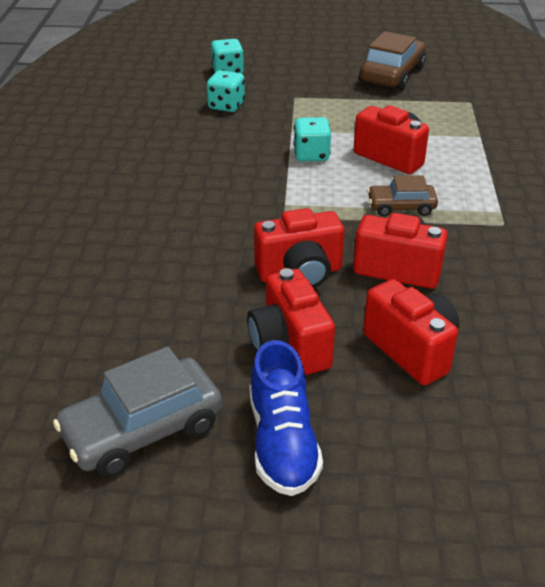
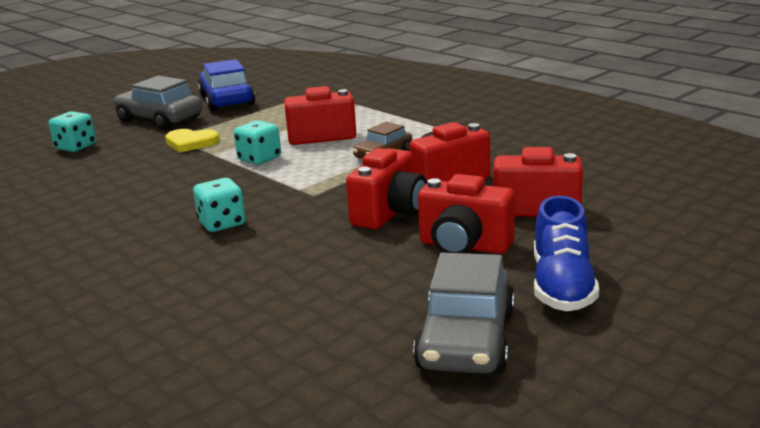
camera: 45 degrees left, 15 degrees down
(226, 106) = (121, 164): turquoise dice -> turquoise dice (222, 223)
(282, 442) = (562, 286): blue shoe -> blue shoe turned 60 degrees clockwise
(297, 109) = (191, 143): none -> yellow heart
(317, 71) = (159, 119): none -> grey car
(392, 74) = (227, 100): brown car -> blue car

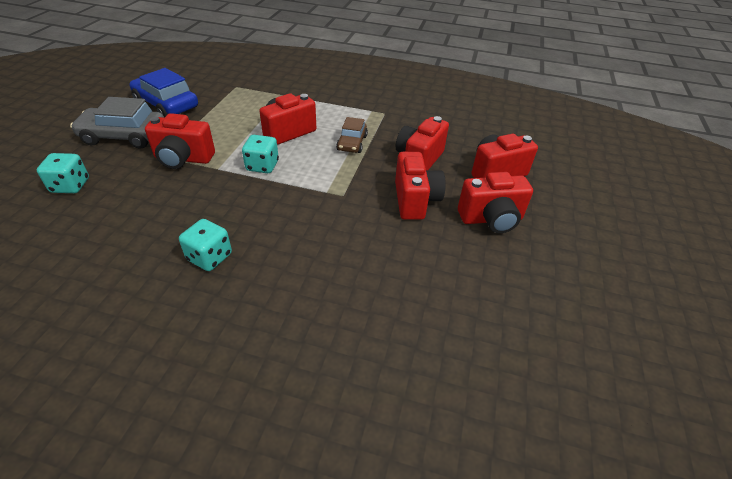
camera: 35 degrees left, 20 degrees up
(191, 143) = (183, 159): yellow heart -> red camera
(222, 223) = (304, 244): turquoise dice -> turquoise dice (209, 257)
(466, 339) = (577, 304): grey car -> none
(562, 286) = (577, 237): blue shoe -> none

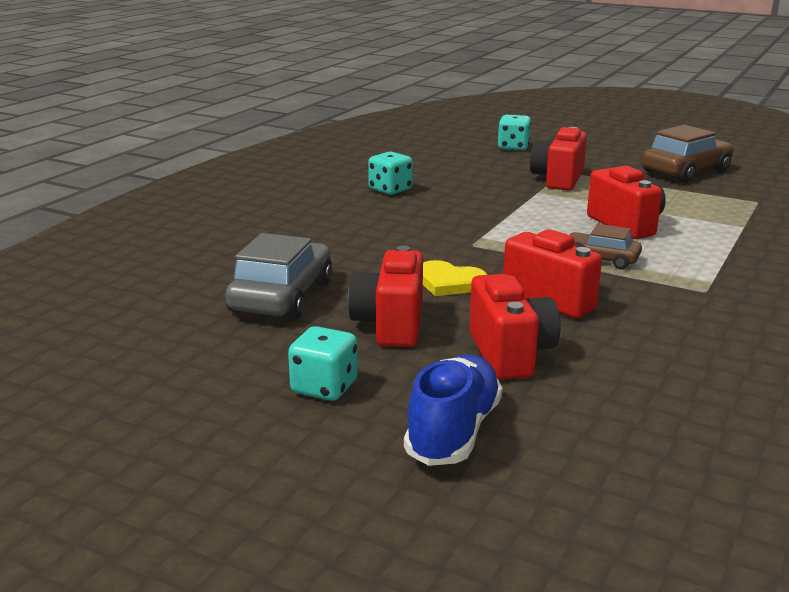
camera: 105 degrees right, 20 degrees down
(124, 136) = (605, 158): grey car -> grey car (281, 296)
(166, 105) = (685, 171): blue car -> brown car
(262, 166) = (541, 210): turquoise dice -> turquoise dice (324, 387)
(415, 200) = (449, 282): red camera -> yellow heart
(581, 185) = (453, 432): none -> blue shoe

